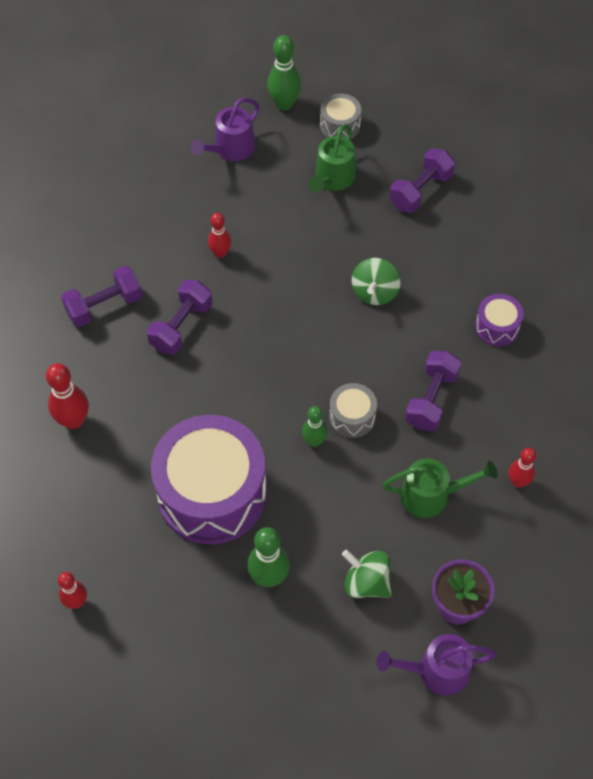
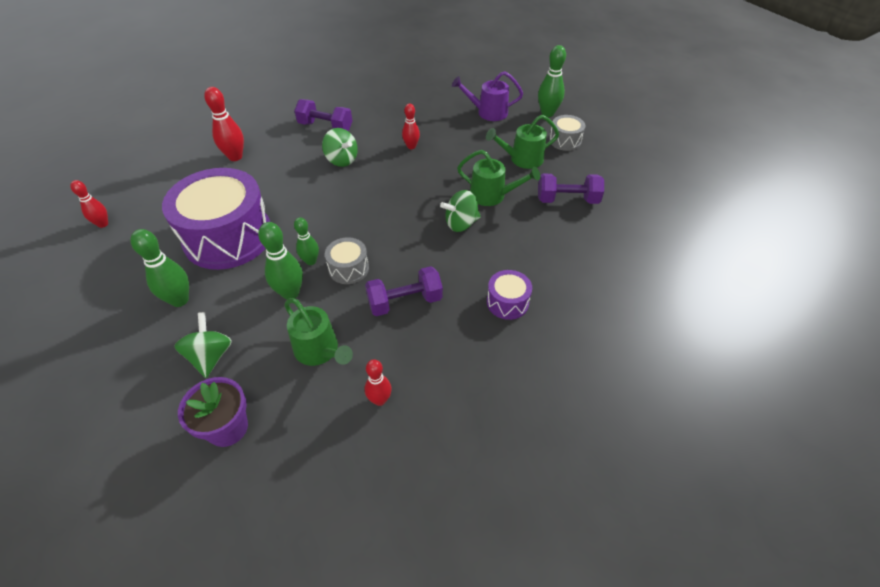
camera: 50 degrees right, 10 degrees down
(181, 326) = (342, 160): purple dumbbell -> green spinning top
(342, 480) = (290, 293): none -> green bowling pin
(360, 241) = (492, 195): none -> green watering can
(436, 671) = (153, 451): purple watering can -> none

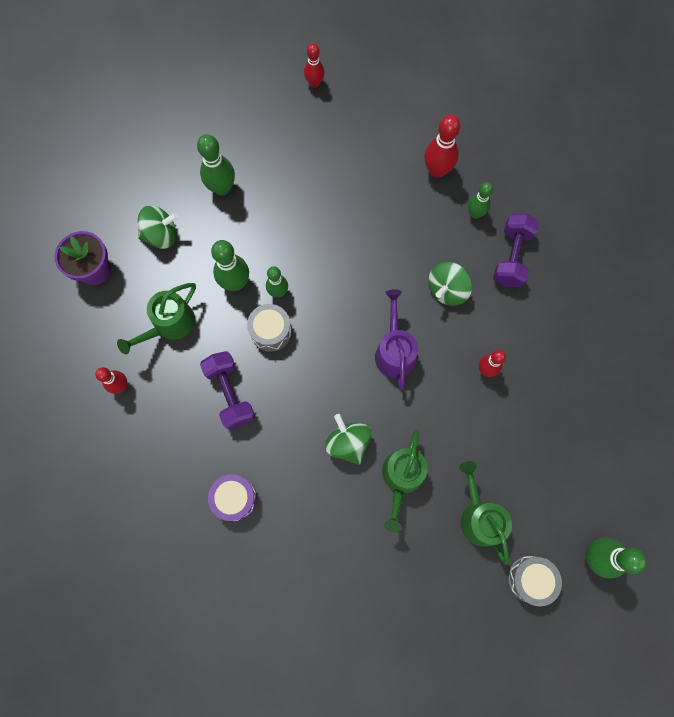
camera: 85 degrees right, 25 degrees up
(228, 237) = (306, 204): purple drum -> none
(282, 141) = (475, 213): none -> green bowling pin
(488, 112) = (582, 467): purple watering can -> purple watering can (394, 351)
(567, 200) = (403, 574): purple dumbbell -> none

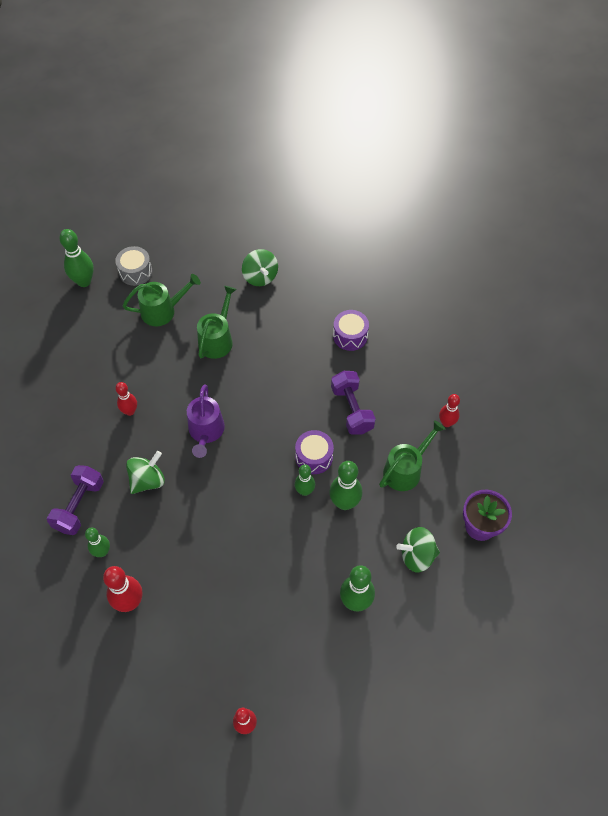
camera: 175 degrees left, 15 degrees down
(271, 331) = (314, 457): grey drum -> purple drum
(348, 443) = (256, 366): green spinning top -> green spinning top (260, 277)
(479, 516) = (163, 311): green watering can -> green watering can turned 90 degrees counterclockwise

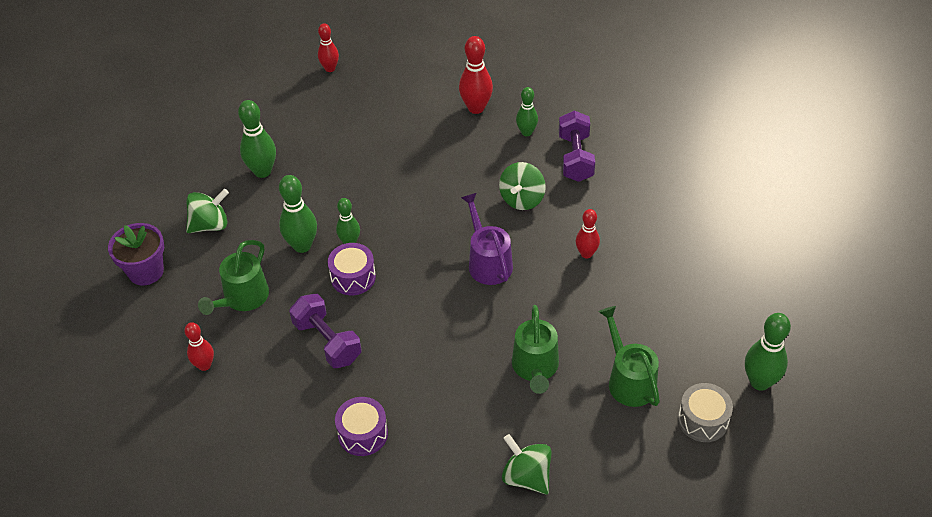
camera: 160 degrees right, 10 degrees down
(163, 311) = (628, 380): green watering can -> green watering can turned 105 degrees clockwise

